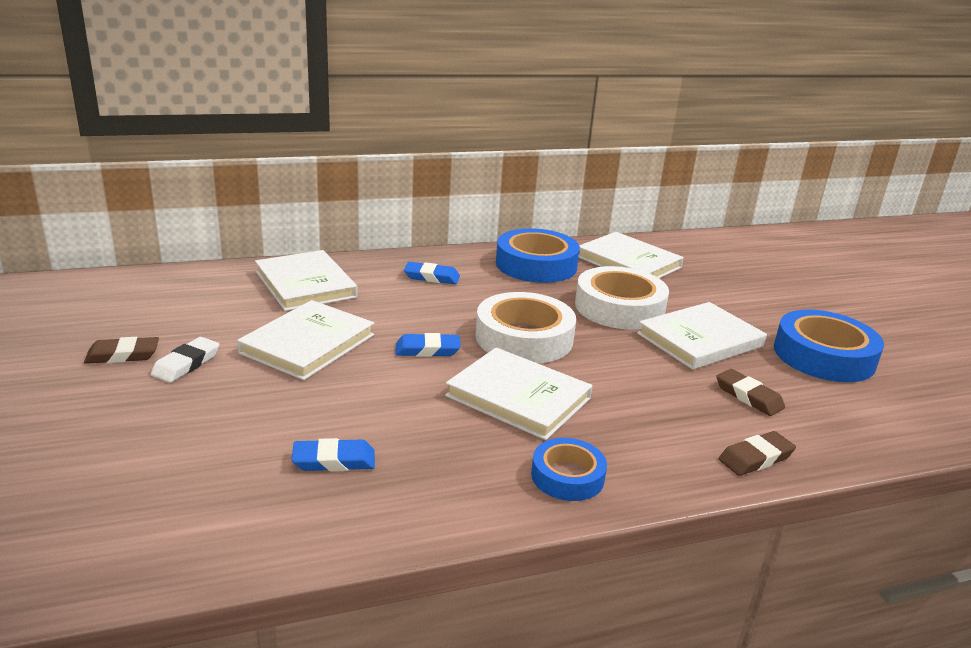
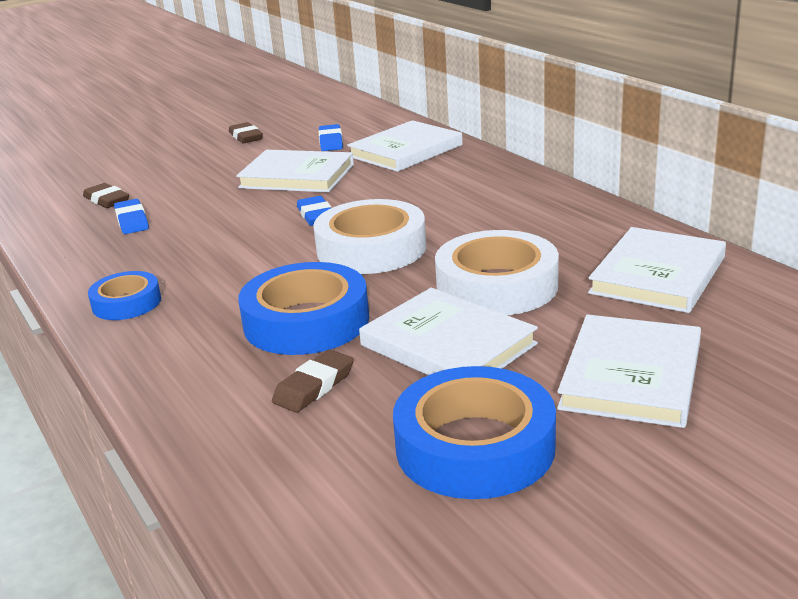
camera: 80 degrees right, 0 degrees up
(186, 364) = (243, 153): white eraser -> none
(432, 277) = (475, 187): blue eraser -> blue eraser (331, 142)
(518, 397) = (250, 264): white book -> white book (631, 376)
(536, 265) = (572, 225): blue tape -> blue tape (306, 321)
(756, 458) = (178, 396): brown eraser -> brown eraser (106, 200)

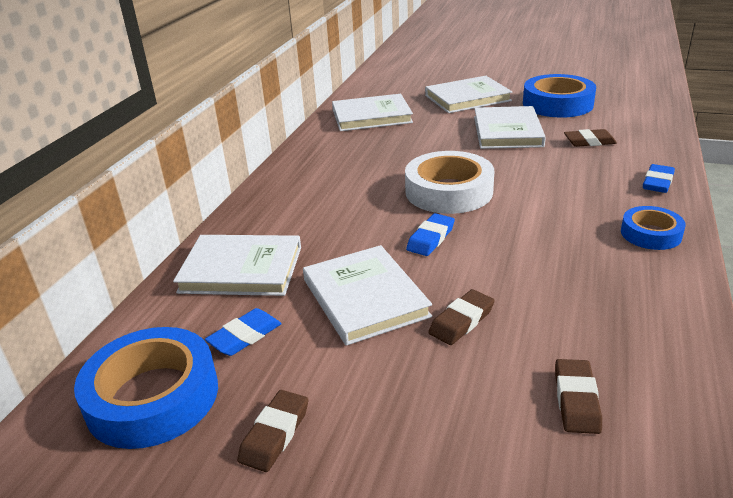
camera: 130 degrees left, 5 degrees up
(132, 221) = (577, 333): blue eraser -> blue eraser (657, 182)
(216, 194) = (461, 321): none -> brown eraser
(306, 321) = (552, 168): blue tape -> blue tape (152, 396)
(497, 286) = (437, 142): white tape -> none

